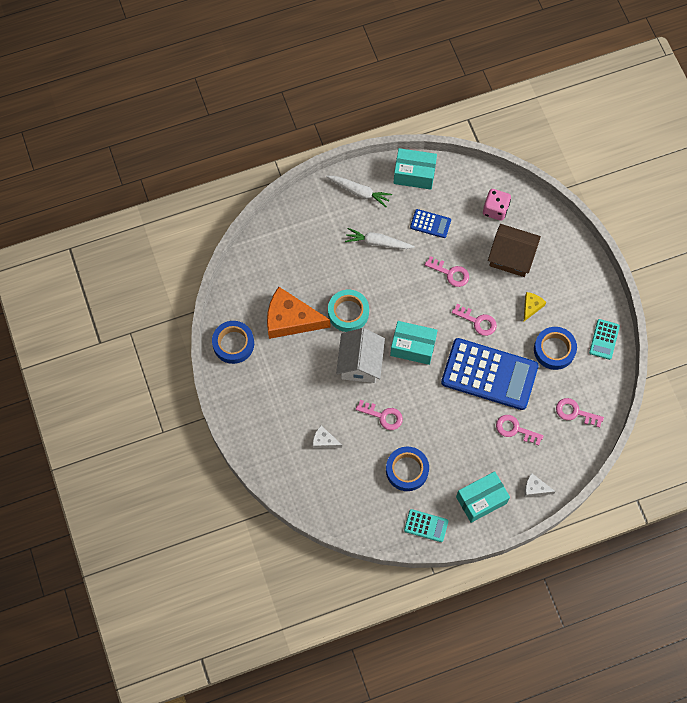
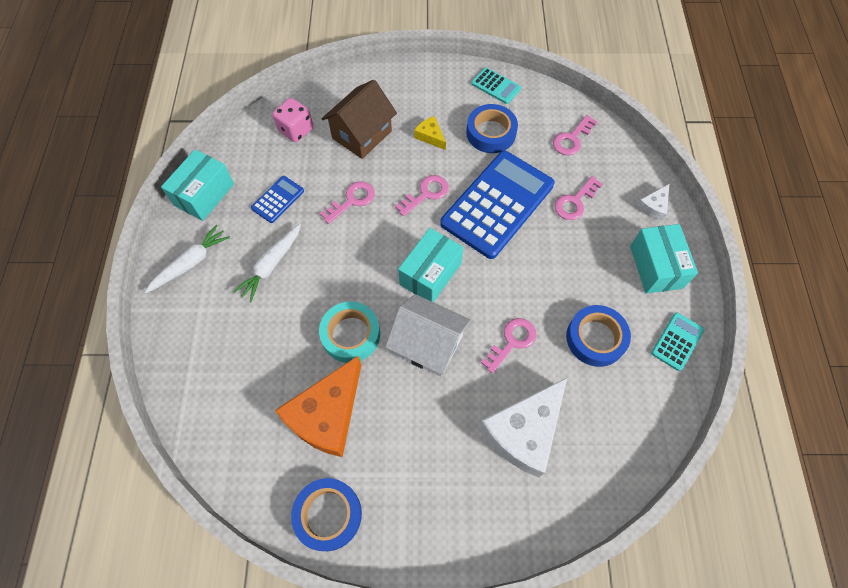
camera: 70 degrees left, 5 degrees down
(324, 440) = (524, 431): white cheese -> white cheese, size x2.19

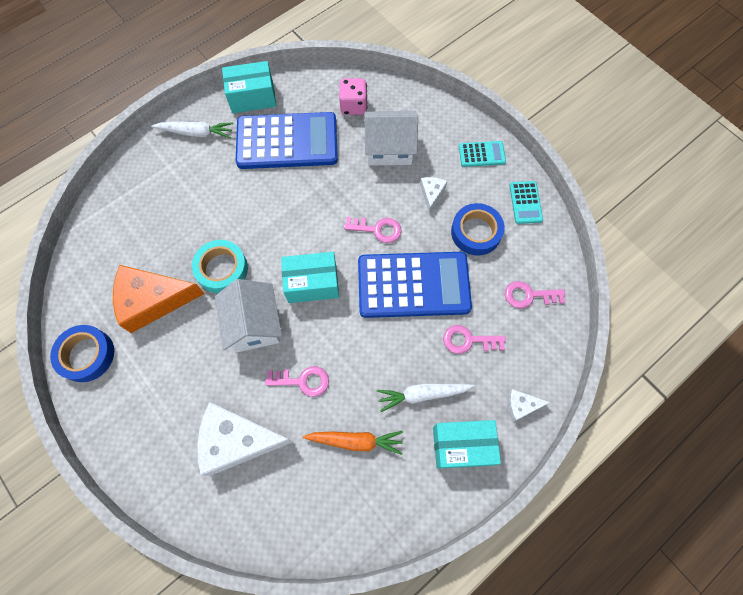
camera: 50 degrees right, 5 degrees up
(271, 265) = (233, 179): white carrot -> white carrot (422, 394)
(278, 199) = (287, 141): blue calculator -> blue calculator, size x2.27
(352, 200) = (327, 186): pink key -> none
(362, 134) = (389, 148): brown house -> white house
(430, 136) = (431, 193): yellow cheese -> white cheese
(595, 338) = (355, 441): blue tape -> orange carrot
(656, 267) = (462, 446): turquoise box -> turquoise box turned 45 degrees clockwise
(677, 341) = (405, 508): turquoise calculator -> turquoise calculator (481, 154)

